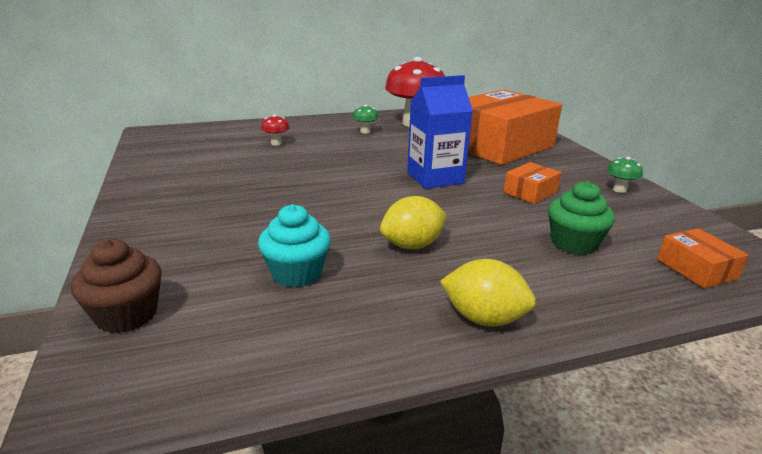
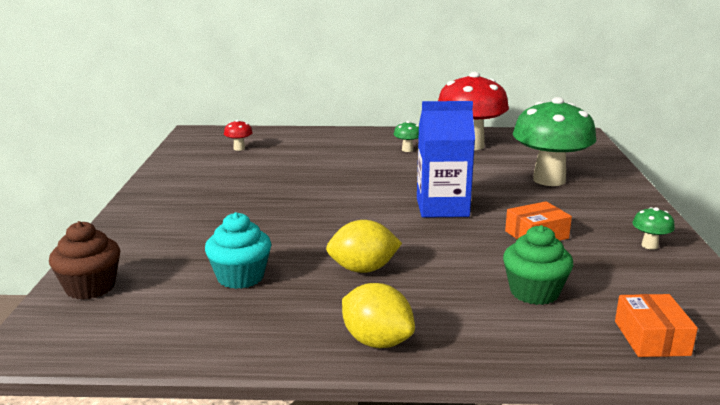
camera: 20 degrees right, 5 degrees down
(276, 143) = (306, 154): red mushroom -> red mushroom (239, 148)
(499, 145) = (549, 180): orange box -> green mushroom

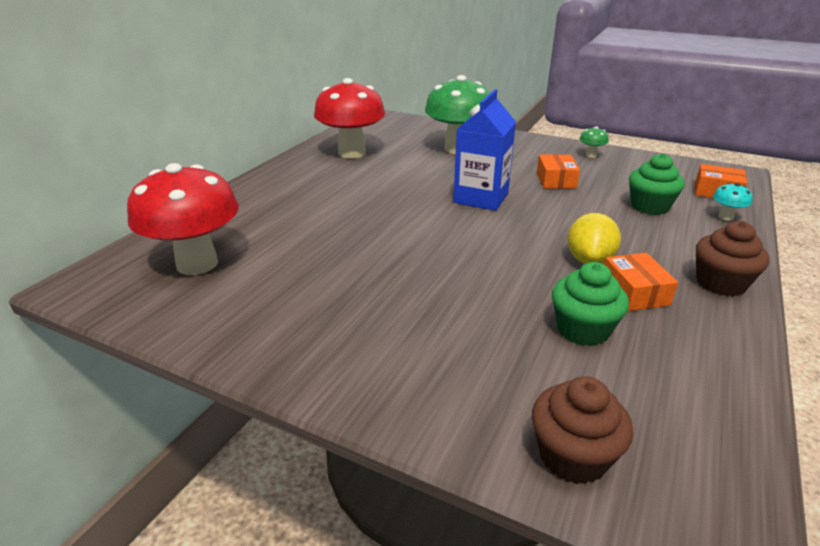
camera: 65 degrees left, 10 degrees up
(239, 148) = (197, 264): red mushroom -> red mushroom, size x2.49
(240, 277) = (582, 329): turquoise cupcake -> green cupcake
(319, 295) = (634, 292): none -> orange box
(377, 341) = (720, 283): yellow lemon -> brown cupcake
(407, 150) = (329, 178): green mushroom -> none
(567, 345) = (725, 217): none -> turquoise mushroom

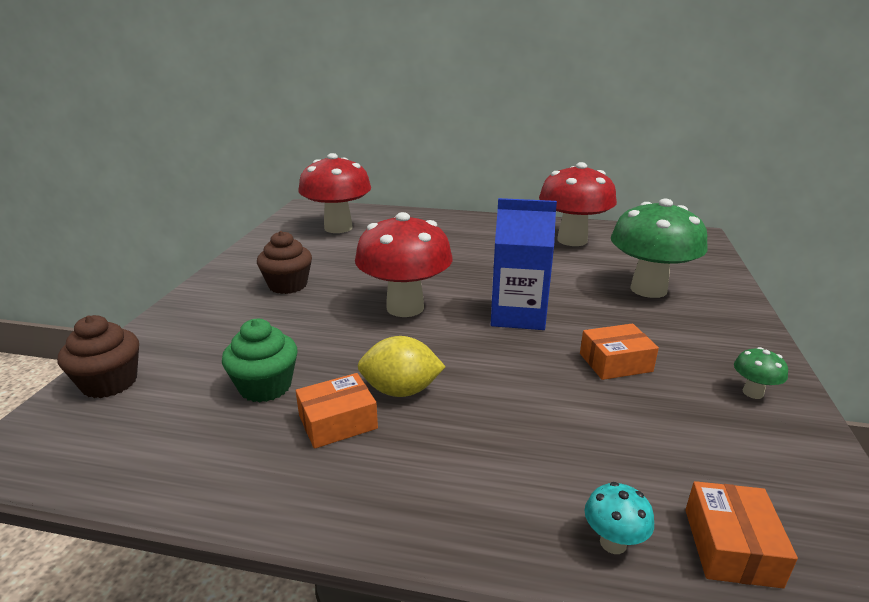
camera: 75 degrees right, 5 degrees down
(448, 243) = (405, 307): none -> red mushroom
(649, 206) = (591, 448): green cupcake -> none
(720, 283) = (375, 502): brown cupcake -> brown cupcake (288, 285)

